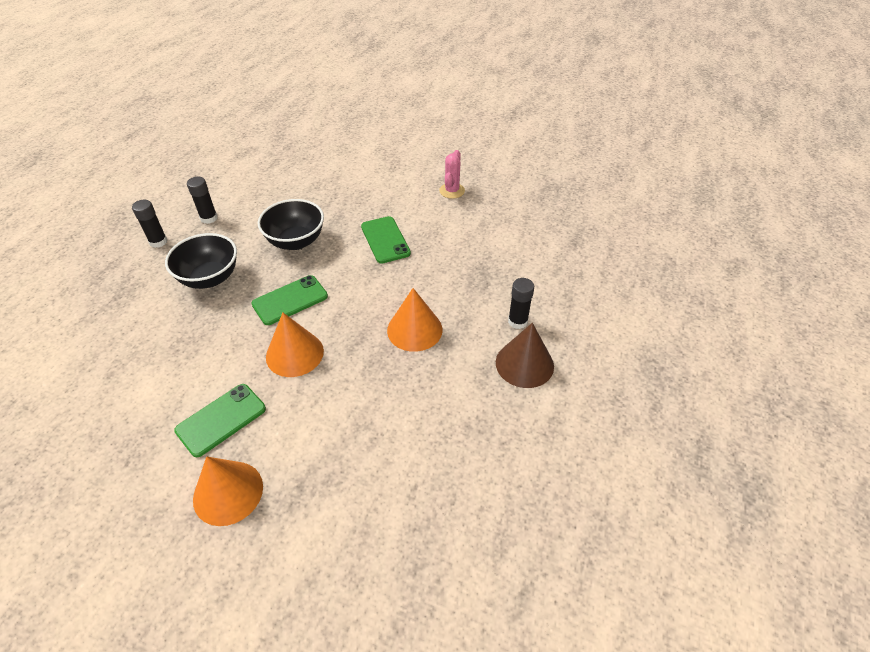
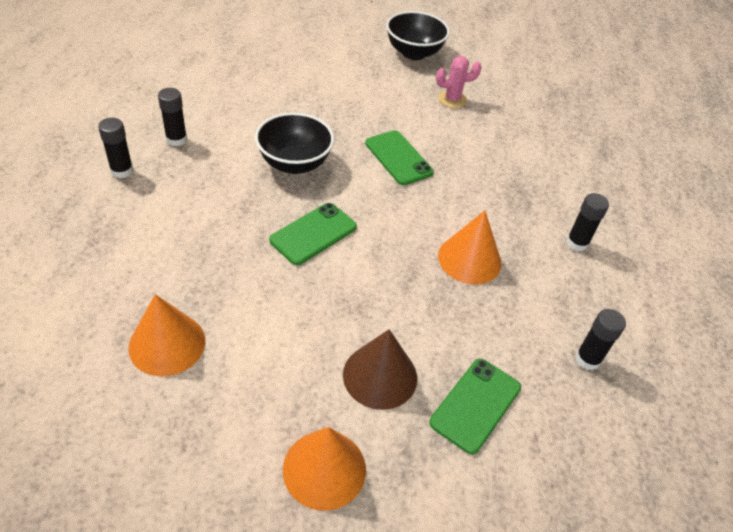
camera: 15 degrees left, 0 degrees up
(210, 278) = (205, 212): black bowl -> black bowl (414, 53)
(221, 419) = (283, 382): green phone -> green phone (475, 405)
(294, 354) = (342, 296): orange cone -> orange cone (167, 344)
(452, 191) = (452, 99): pink cactus -> pink cactus turned 75 degrees clockwise
(488, 424) = (587, 359): none -> black glue stick
(524, 364) = (601, 289): brown cone -> brown cone (380, 376)

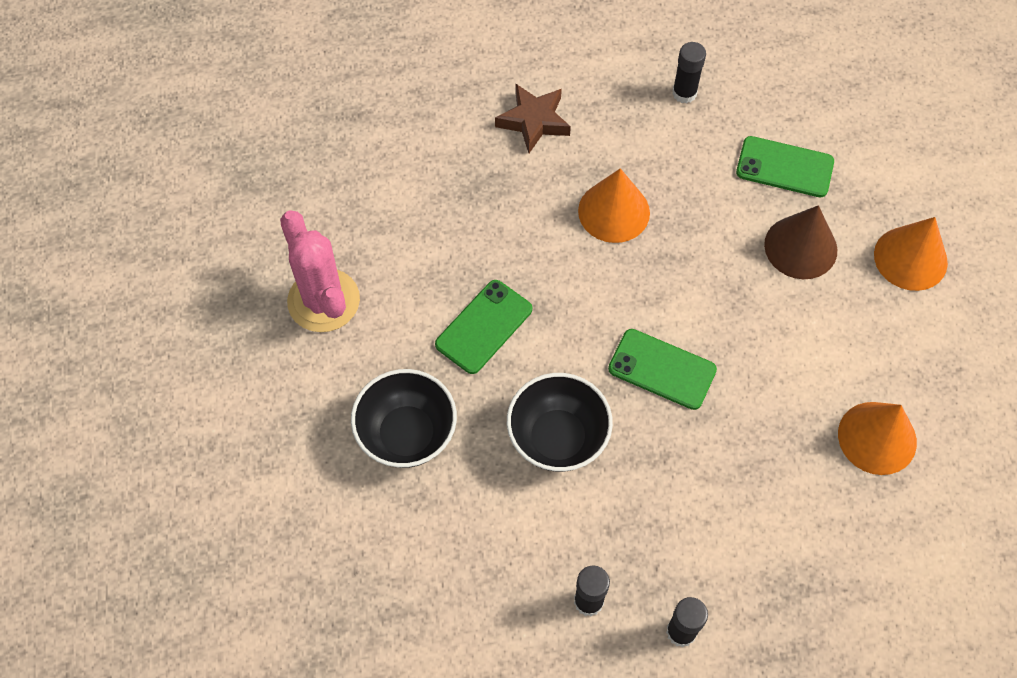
camera: 105 degrees left, 15 degrees up
(414, 53) = (224, 382): black bowl -> black bowl (407, 434)
(452, 99) = (323, 301): pink cactus -> pink cactus, size x1.68
(577, 243) = (534, 121): black glue stick -> brown star

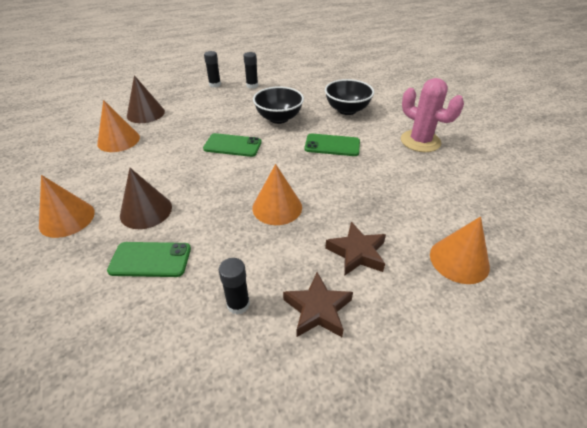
camera: 165 degrees right, 20 degrees down
(420, 86) = (459, 260): none -> orange cone
(484, 327) = (332, 145): green phone -> green phone turned 75 degrees clockwise
(602, 70) = (317, 309): none -> brown star
(838, 528) = (145, 113): none -> brown cone

